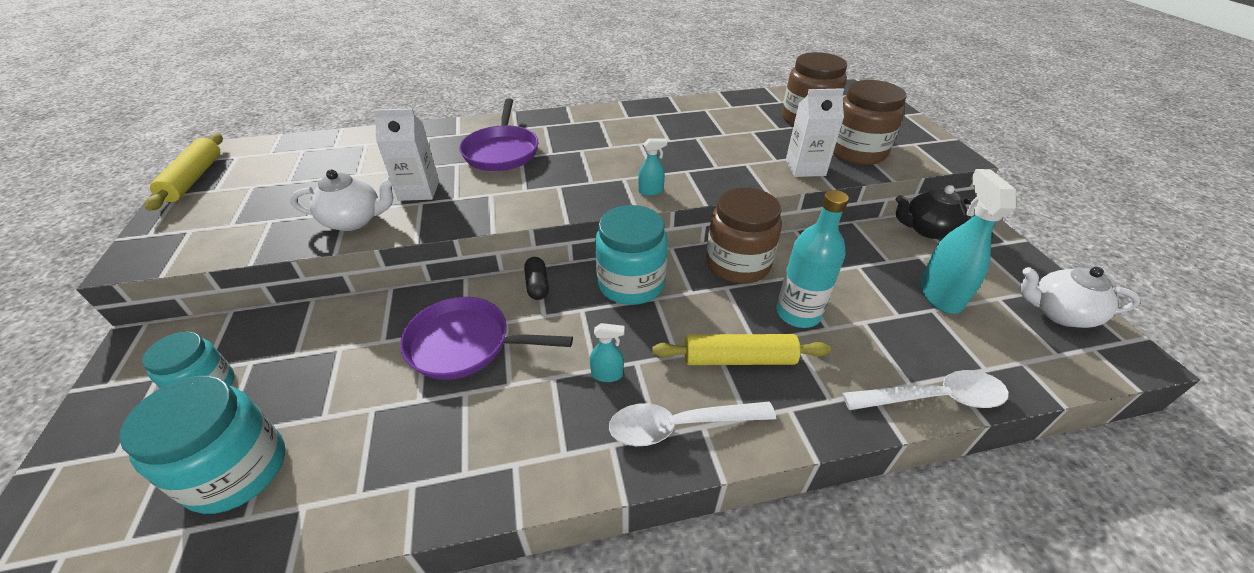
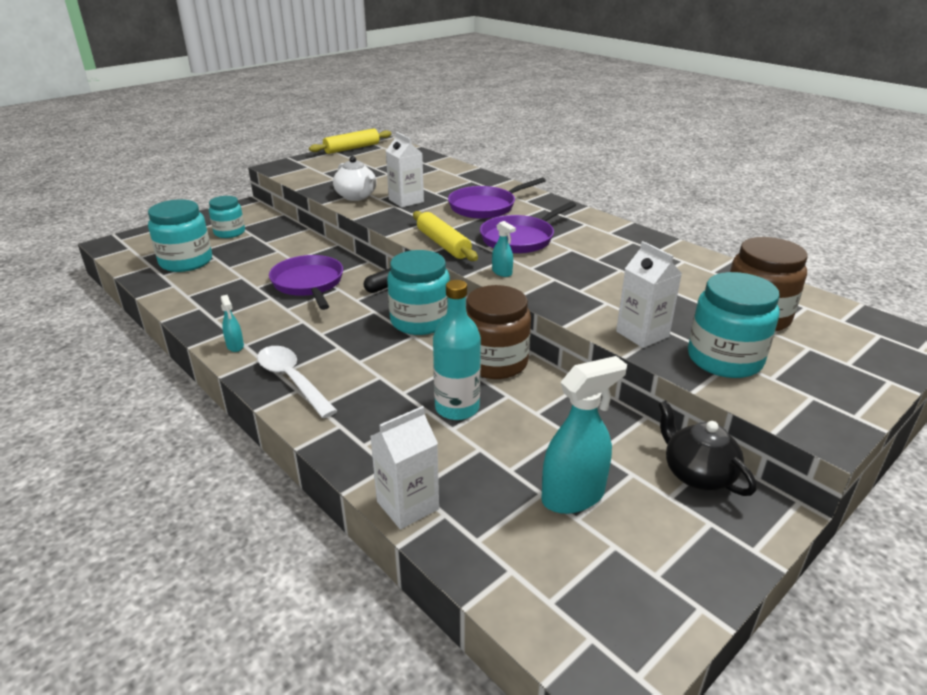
camera: 60 degrees right, 10 degrees down
(593, 158) = (520, 238): none -> purple pan
(607, 374) = (319, 339): turquoise spray bottle -> turquoise spray bottle (235, 346)
(738, 359) = (375, 389): yellow rolling pin -> yellow rolling pin (443, 244)
(856, 152) = (724, 359): brown jar -> turquoise jar
(933, 398) = (407, 505): white spoon -> white carton
(1059, 313) = (636, 604): white teapot -> none

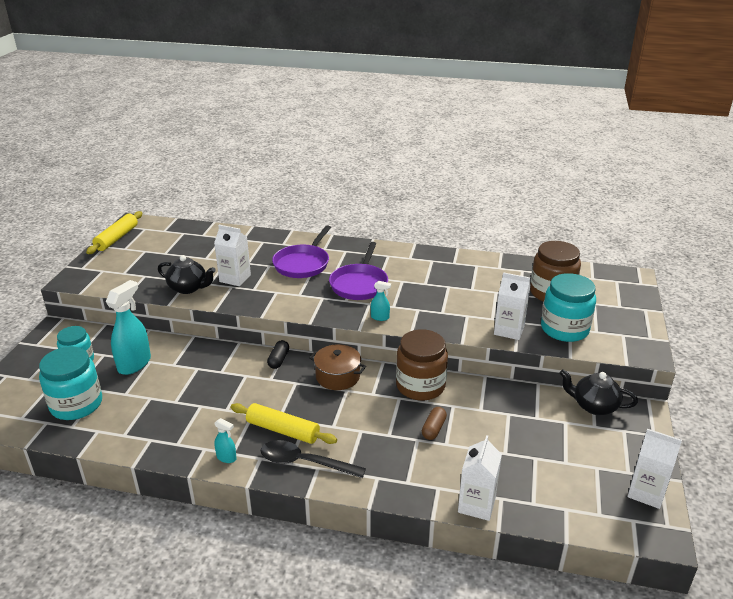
camera: 35 degrees left, 0 degrees up
(292, 380) = (305, 462): white spoon -> black spoon
(309, 284) = (216, 381): purple pan -> none
(356, 196) = (188, 288): white teapot -> black teapot
(420, 321) = (337, 376): turquoise jar -> brown pot
(443, 244) = (312, 309): yellow rolling pin -> yellow rolling pin (283, 430)
(457, 408) = (433, 429): turquoise bottle -> brown capsule
(573, 496) = (551, 451): turquoise spray bottle -> turquoise spray bottle (134, 364)
(654, 615) = (646, 492): none -> white carton

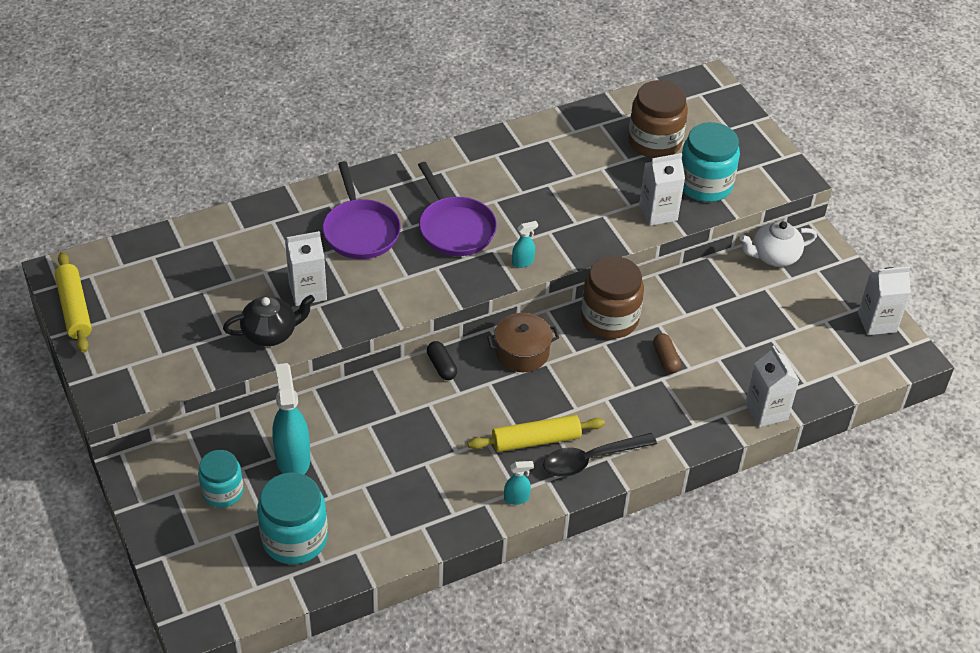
camera: 40 degrees left, 15 degrees up
(594, 406) = (774, 256): black teapot -> white teapot

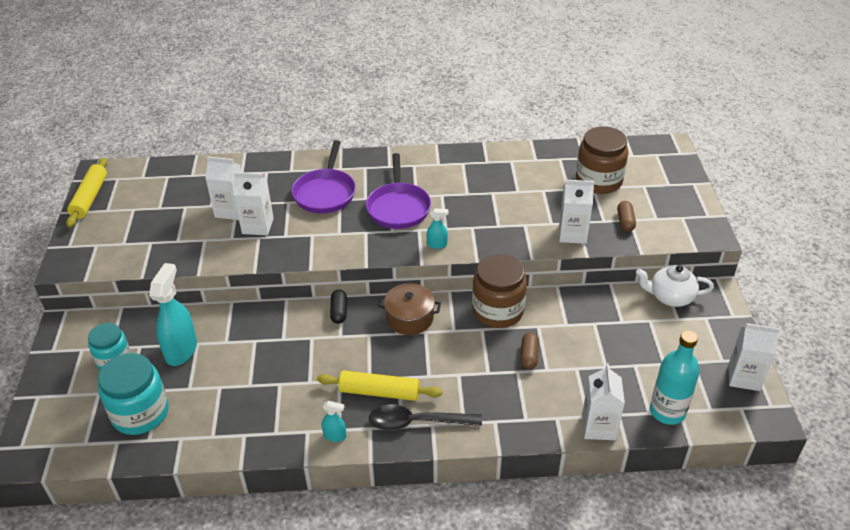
camera: 25 degrees right, 5 degrees down
(263, 281) = (231, 210): none -> white carton
(270, 333) = (210, 248): black teapot -> none
(705, 185) = (625, 222): turquoise jar -> brown capsule
(822, 377) = (667, 411): none -> turquoise bottle

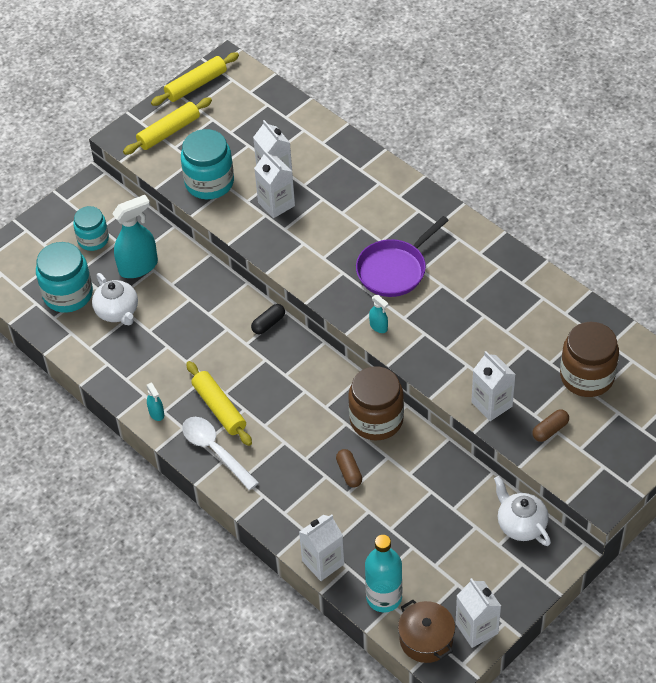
camera: 50 degrees right, 10 degrees up
(105, 237) = (169, 132): none -> yellow rolling pin
(184, 246) = (209, 182): none -> turquoise jar
(203, 392) = (117, 311): none -> white teapot
(325, 192) = (359, 211): purple pan -> none
(409, 318) = (308, 371): brown pot -> brown pot (426, 639)
(417, 422) = (215, 451): black spoon -> white spoon
(529, 356) = (349, 472): brown capsule -> brown capsule turned 75 degrees counterclockwise

